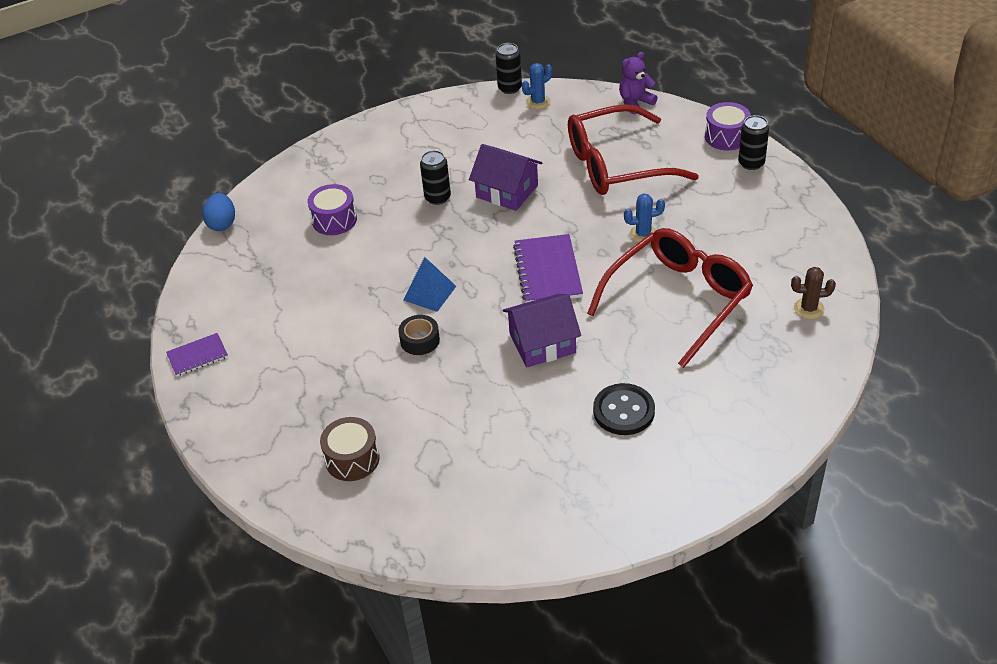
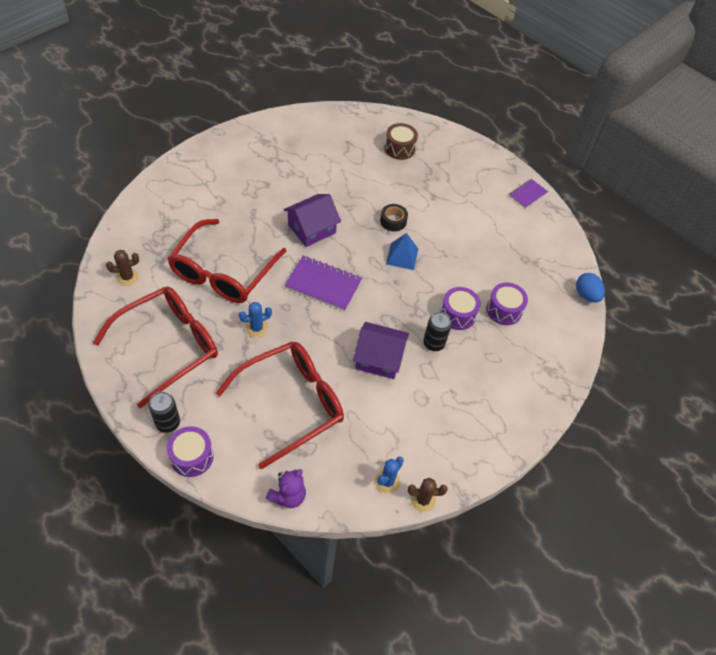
camera: 155 degrees right, 10 degrees up
(393, 221) = (457, 314): none -> purple drum
(510, 88) = (423, 500): black can -> brown cactus
(548, 271) = (323, 284): purple notebook -> purple notebook turned 45 degrees counterclockwise
(624, 411) = (250, 191): black button -> none
(751, 228) = (169, 345): none -> red glasses

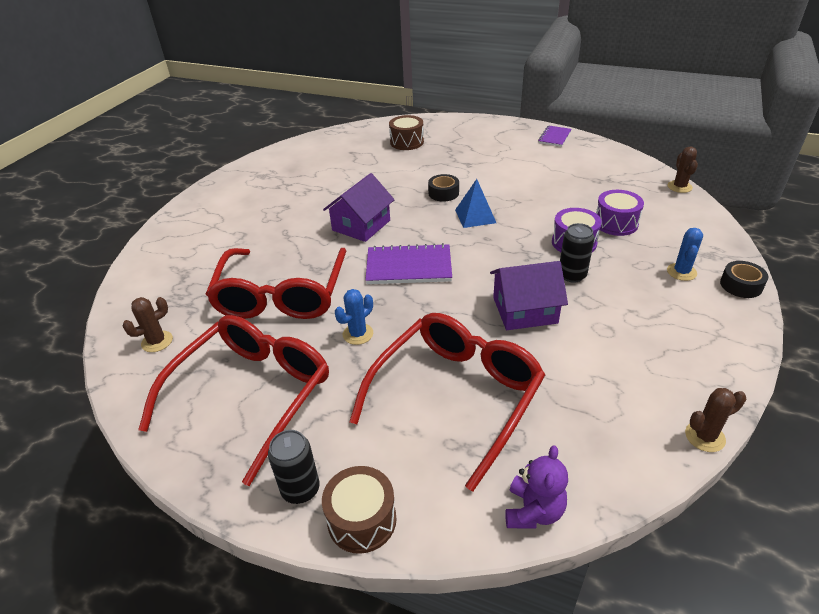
camera: 15 degrees left, 15 degrees down
(192, 457) = (362, 520): purple drum -> brown drum
(387, 481) = (644, 434): blue cactus -> blue cactus (681, 272)
(548, 406) = (741, 285): none -> black tape
(586, 295) = (679, 187): blue egg -> brown cactus

